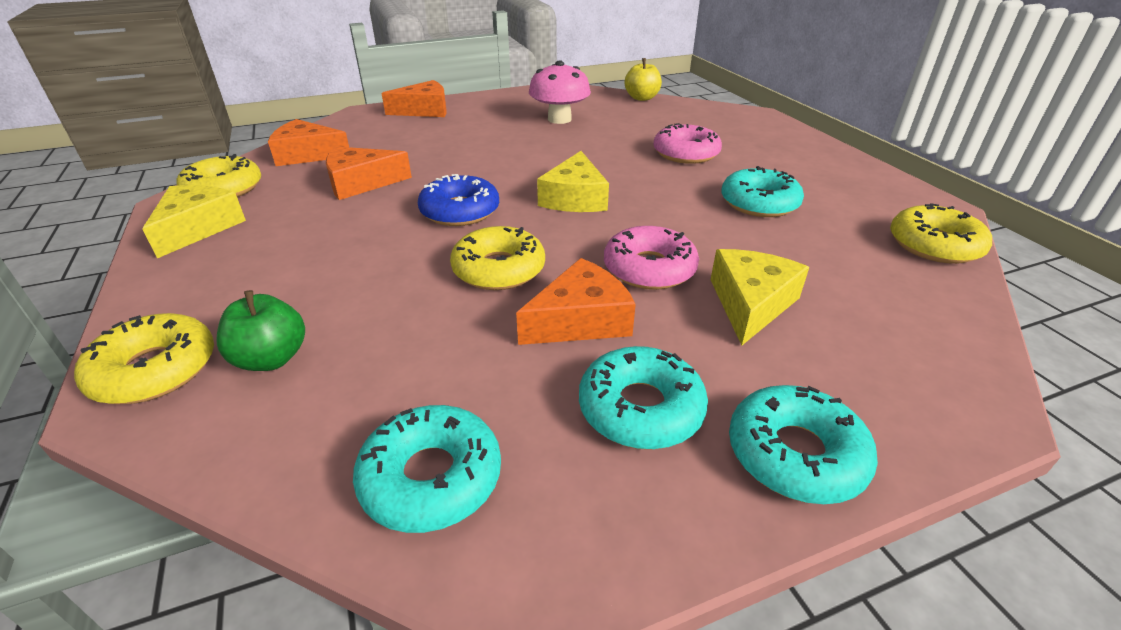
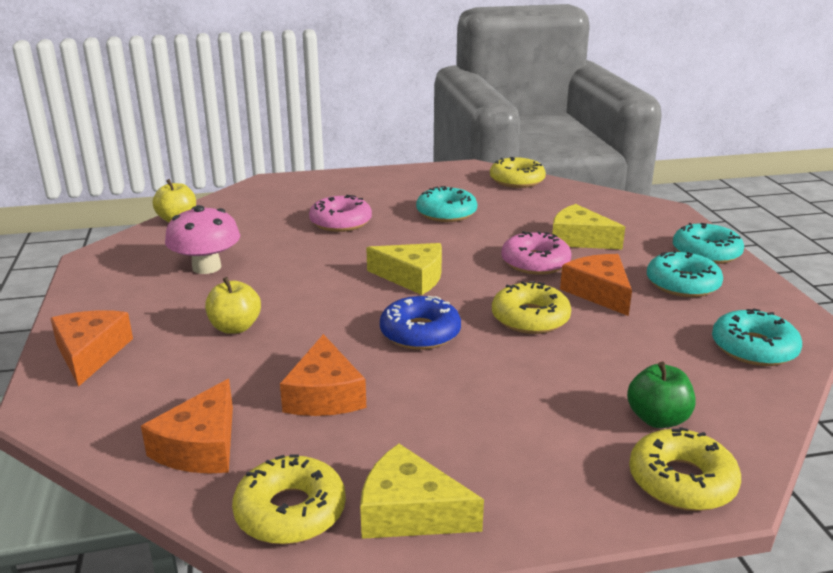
camera: 80 degrees left, 10 degrees down
(462, 142) = (235, 327): none -> yellow apple

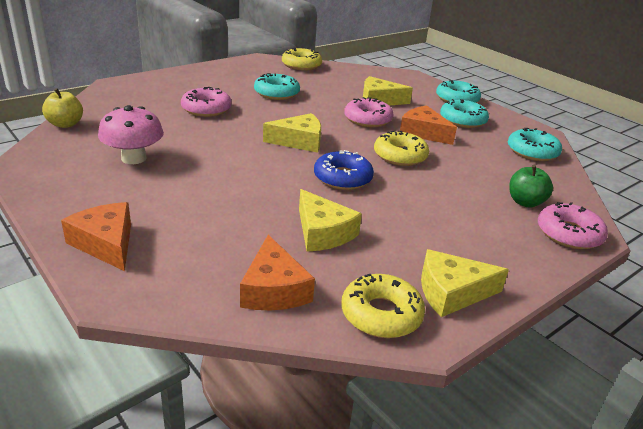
camera: 30 degrees left, 5 degrees up
(235, 327) = (207, 199): yellow apple -> none
(324, 394) = (322, 232): orange cheese -> yellow cheese
(681, 481) = (569, 234): yellow donut -> pink donut

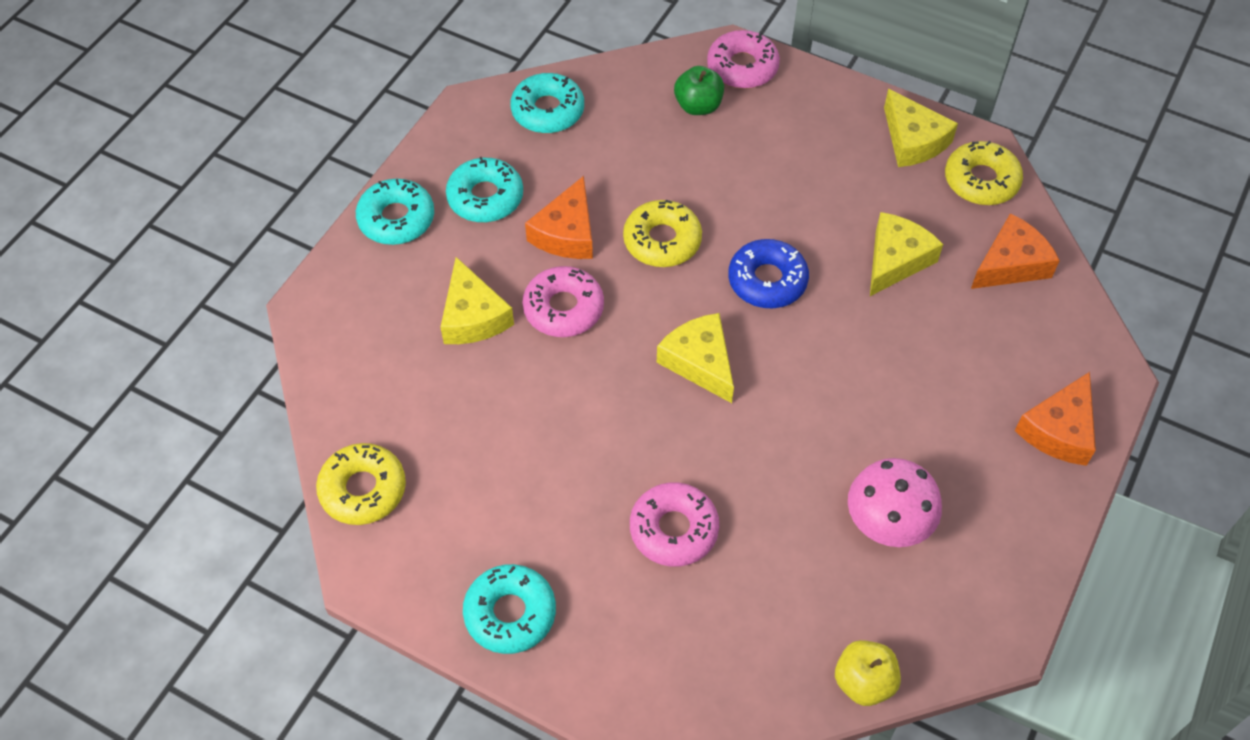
camera: 110 degrees left, 25 degrees up
(276, 93) = (538, 466): turquoise donut -> turquoise donut (510, 613)

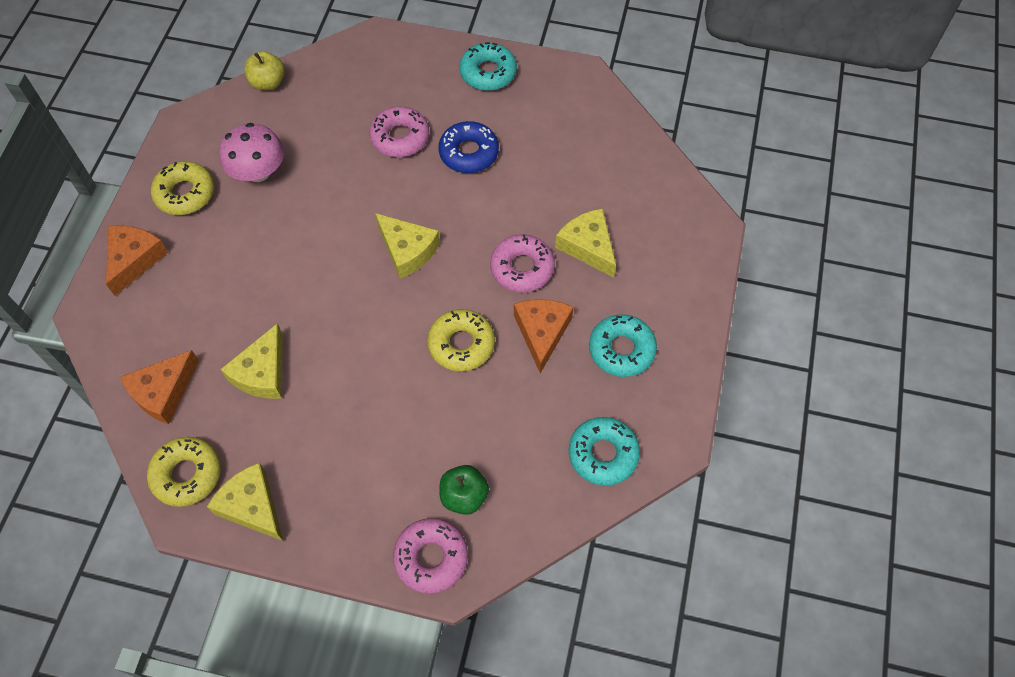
camera: 165 degrees right, 5 degrees up
(363, 489) = (609, 117): yellow donut -> yellow donut (185, 193)
(396, 219) = (684, 312): turquoise donut -> none
(767, 280) = (367, 328): blue donut -> blue donut (469, 153)

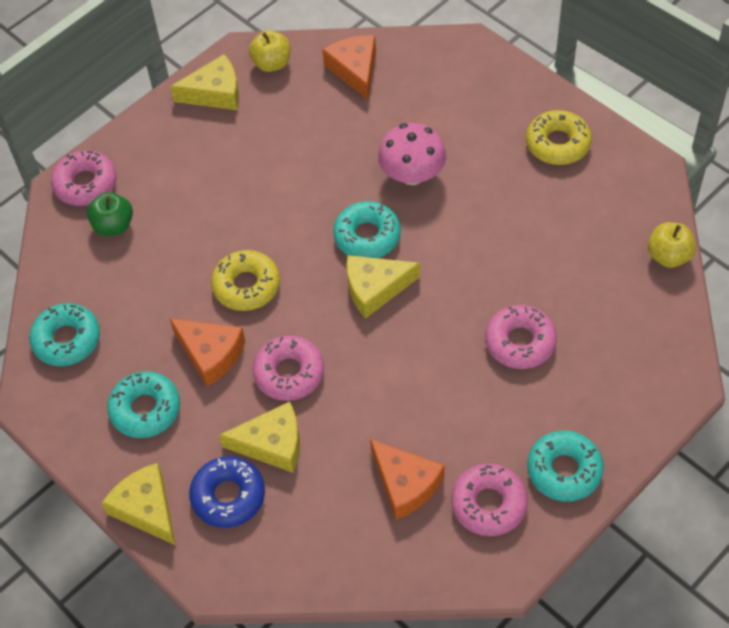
camera: 125 degrees right, 5 degrees down
(134, 260) = (503, 87): orange cheese -> orange cheese (405, 484)
(187, 474) = (272, 63): yellow donut -> yellow apple
(258, 172) = (549, 207): pink mushroom -> pink mushroom (412, 174)
(262, 373) = (325, 137): yellow cheese -> yellow cheese (146, 509)
(358, 282) = (367, 236): none -> turquoise donut
(469, 153) = (460, 395): blue donut -> blue donut (228, 496)
(541, 101) = (488, 504): none -> pink donut

